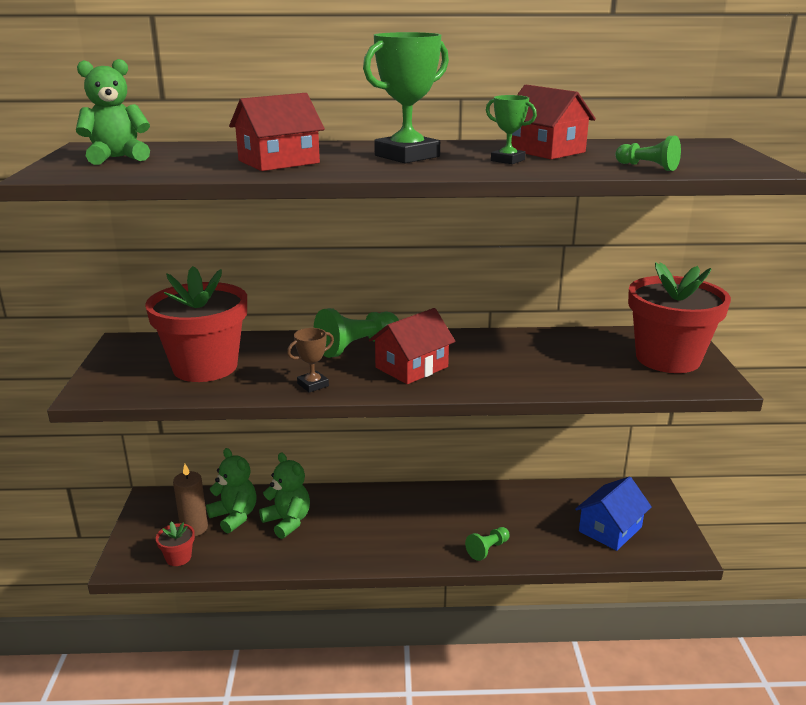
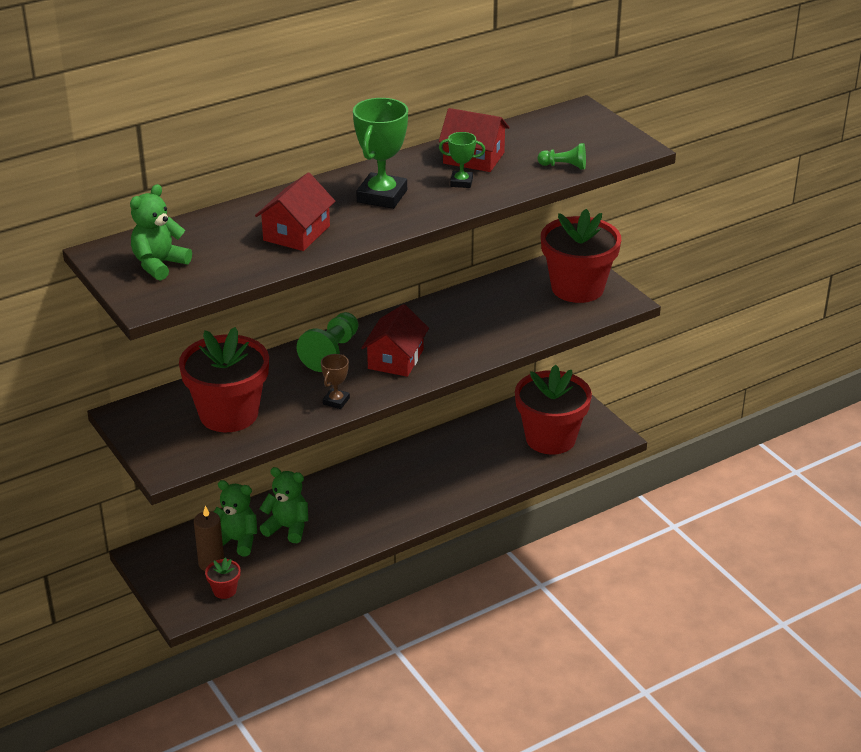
camera: 30 degrees left, 10 degrees up
(487, 549) = (469, 489): green pawn -> none
(610, 529) = (550, 438): blue house -> red flower pot

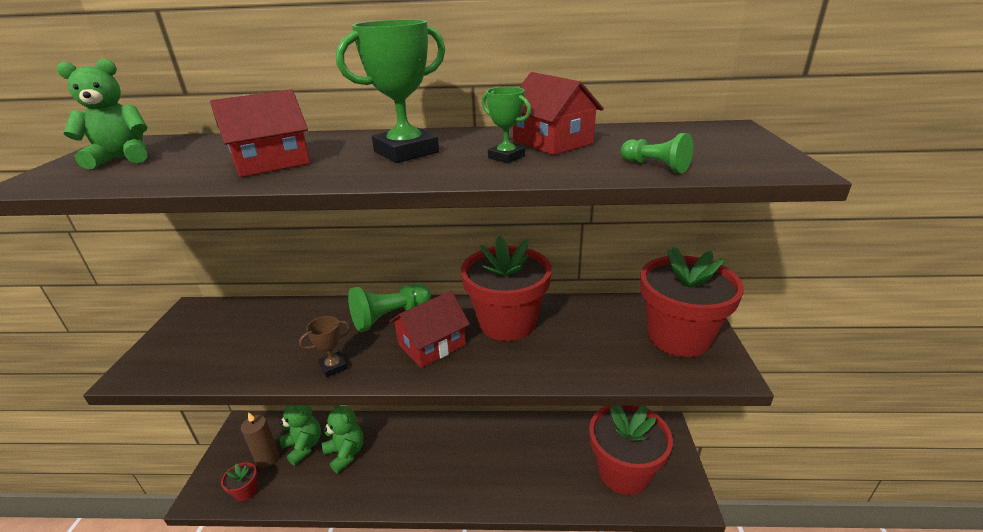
camera: 35 degrees right, 5 degrees down
(229, 414) = (246, 341): red flower pot -> red flower pot (507, 322)

